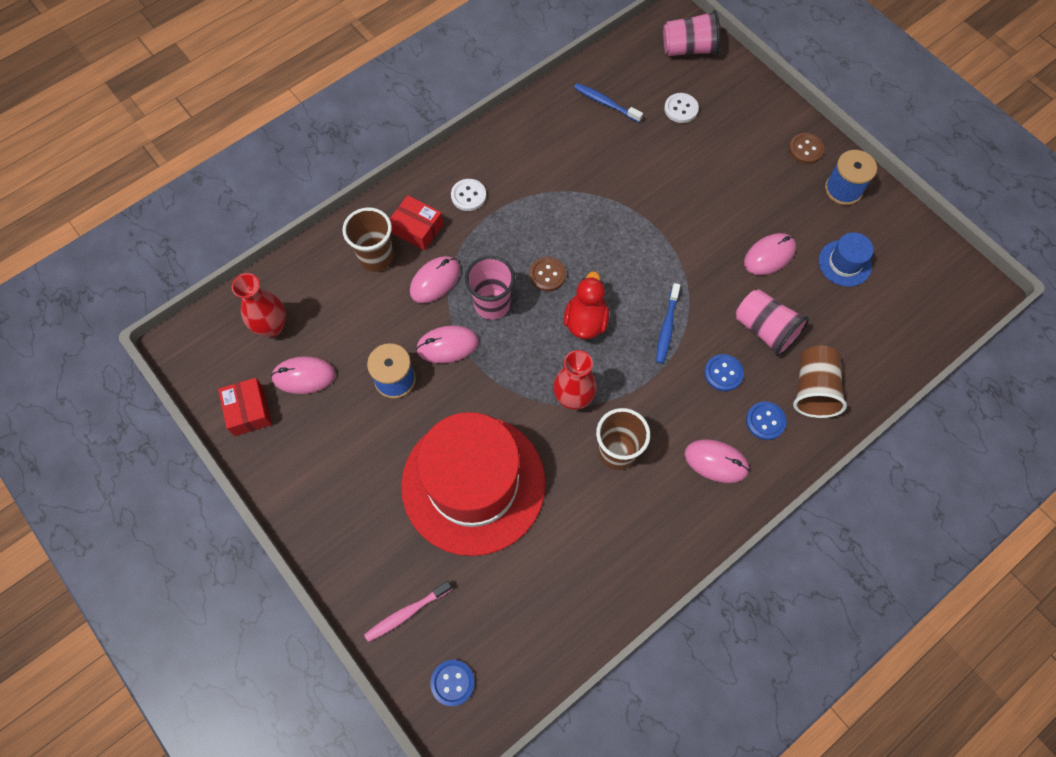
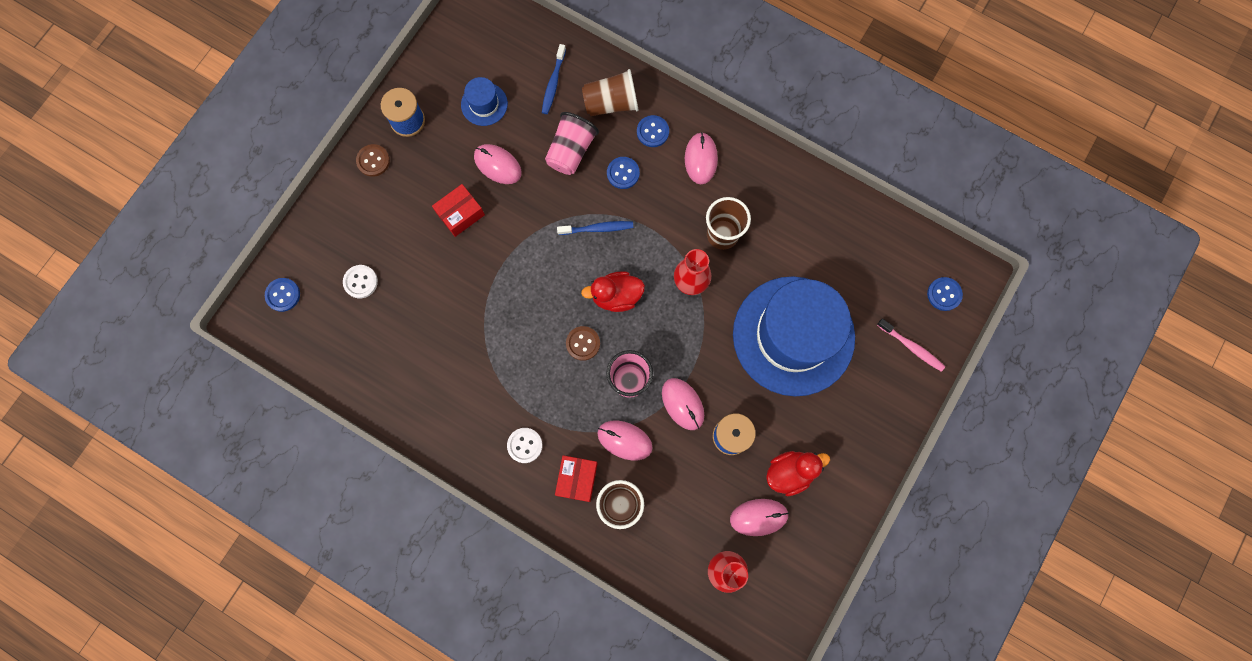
camera: 110 degrees left, 10 degrees up
(249, 411) = (808, 551): red box -> red box (460, 214)
(304, 376) = (758, 517): pink mouse -> pink mouse turned 75 degrees counterclockwise
(332, 423) = (790, 472): none -> red duck
(473, 484) = (793, 336): red hat -> blue hat
(605, 103) = (375, 354): blue toothbrush -> blue toothbrush (553, 83)
(689, 49) = (283, 295): pink cup -> blue button

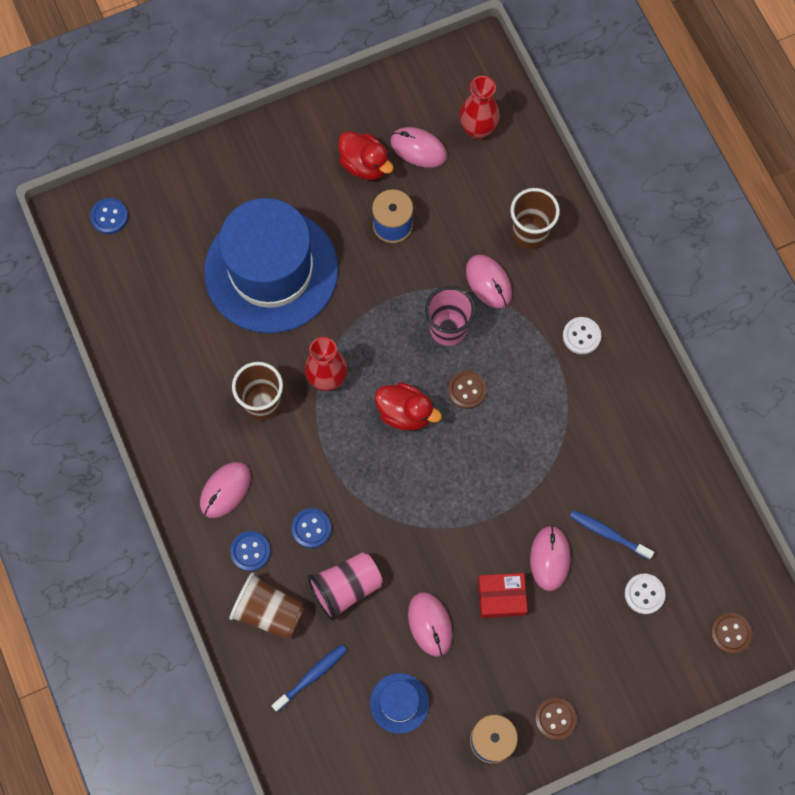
camera: 145 degrees left, 5 degrees down
(283, 295) = (730, 633): blue button -> brown button
(577, 479) = (553, 278): red box -> none
(597, 228) = (376, 489): blue toothbrush -> blue toothbrush (608, 533)
(682, 404) = (415, 278): pink mouse -> pink mouse (550, 558)
(790, 472) = (365, 165): red duck -> red duck turned 150 degrees counterclockwise
(911, 347) = (177, 193): pink toothbrush -> none

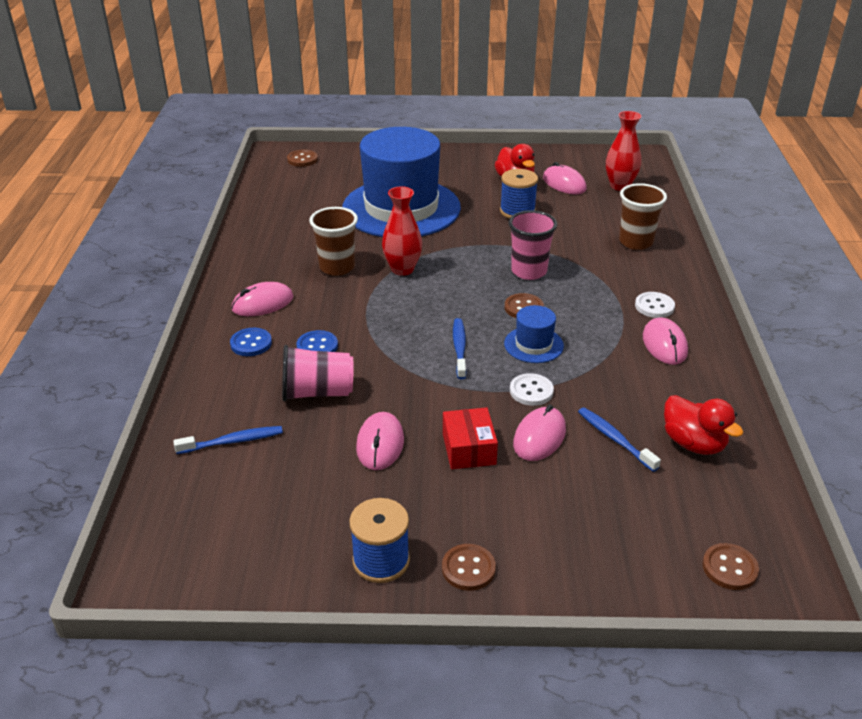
camera: 25 degrees right, 35 degrees down
(109, 216) = (302, 159): blue button -> brown button
(268, 611) = (232, 385): brown cup -> none
(399, 703) = (303, 492): blue hat -> blue hat (533, 345)
(405, 413) = (457, 305): red duck -> red duck (693, 443)
(436, 474) = (459, 348): none -> blue toothbrush
(488, 282) = (582, 257): pink mouse -> pink mouse (664, 344)
(501, 597) = (469, 449): red box -> red box turned 60 degrees clockwise
(644, 594) = (634, 498): white button -> white button (531, 391)

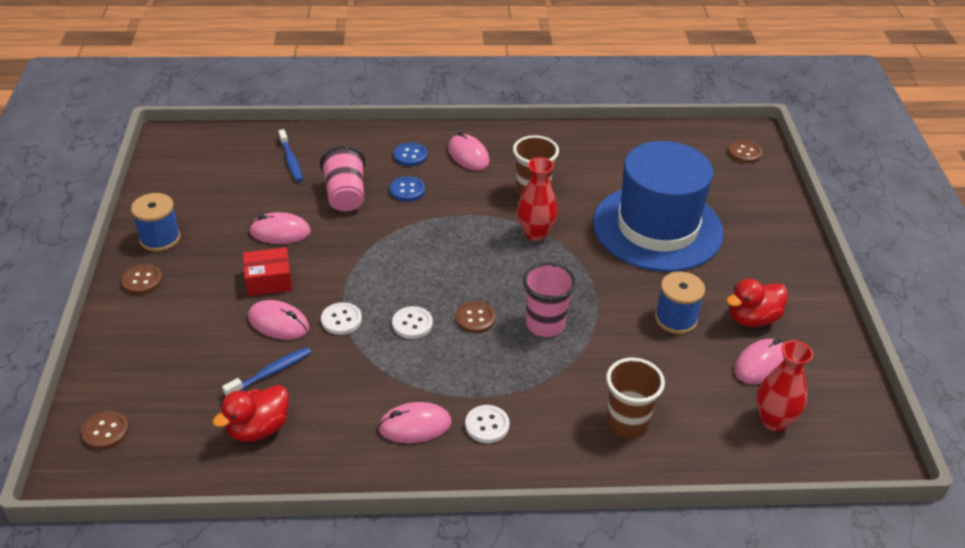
camera: 85 degrees right, 5 degrees up
(459, 348) = (406, 274): blue toothbrush -> none
(533, 345) = (412, 324): blue hat -> white button

